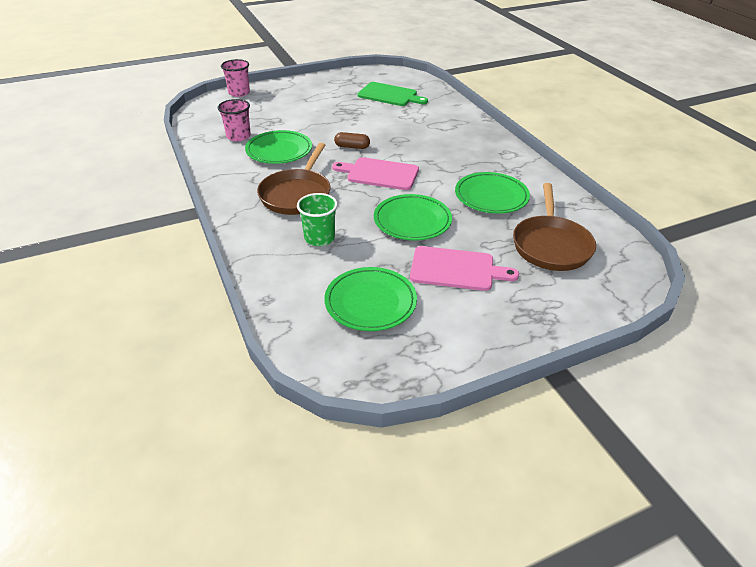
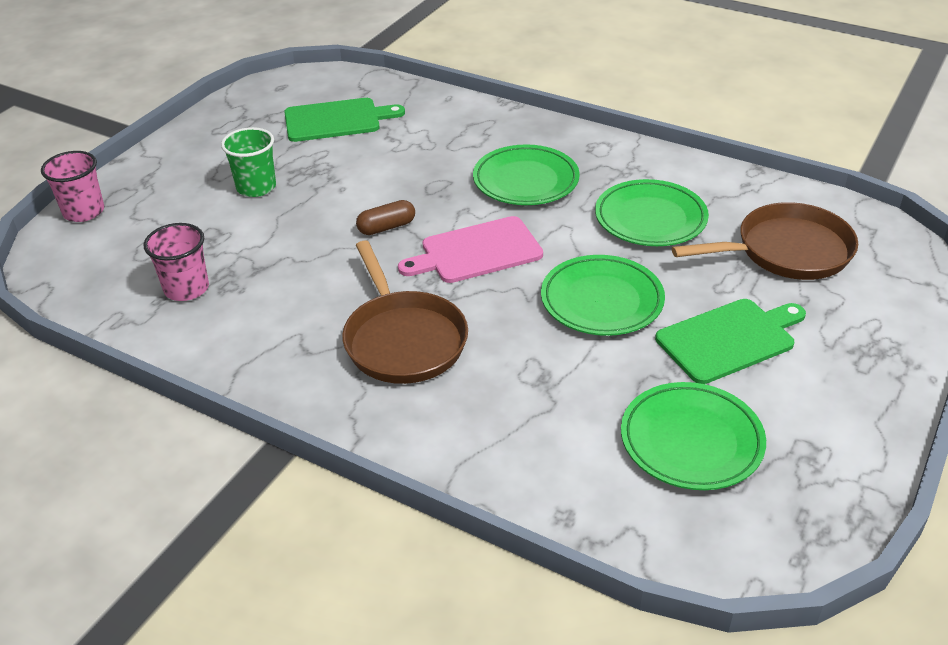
camera: 35 degrees left, 0 degrees up
(279, 151) = (285, 283): green plate -> green plate (526, 181)
(319, 238) = (518, 389): green cup -> green cup (256, 187)
(456, 269) = (729, 339): pink cutting board -> green cutting board
(551, 245) = (786, 251): brown pan -> brown pan turned 75 degrees counterclockwise

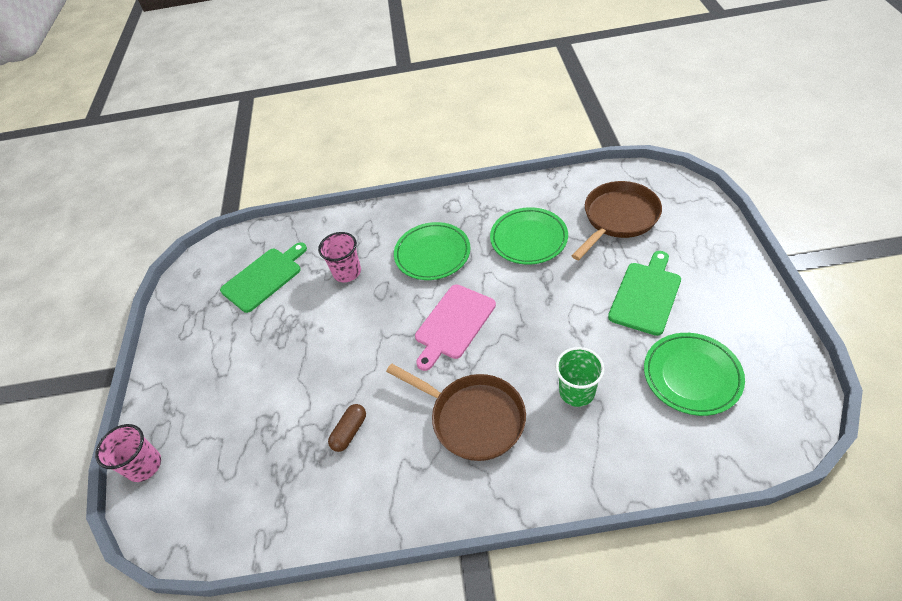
camera: 30 degrees left, 10 degrees up
(186, 288) = (290, 477): pink cup -> pink cup (347, 272)
(256, 187) = (259, 364): green cup -> green cup (577, 392)
(386, 227) = (380, 341): brown capsule -> brown capsule (349, 432)
(602, 300) = (557, 313): green plate -> none

